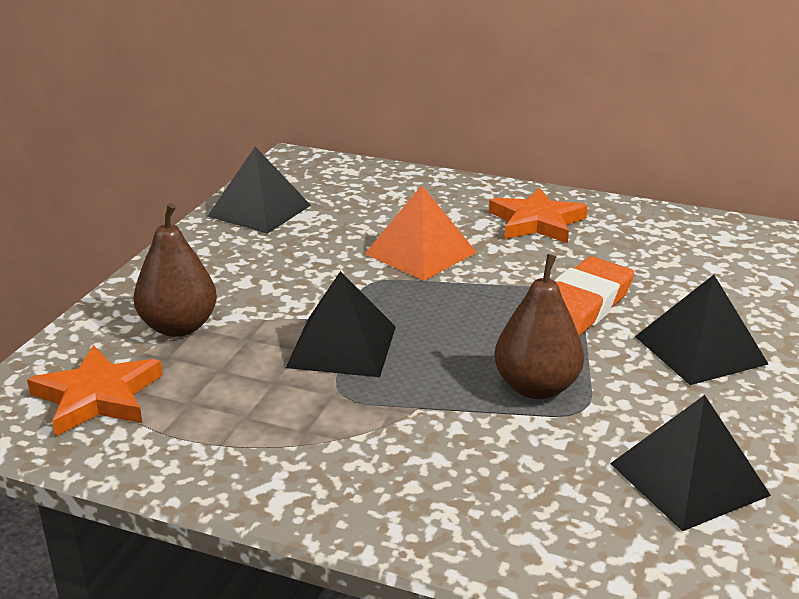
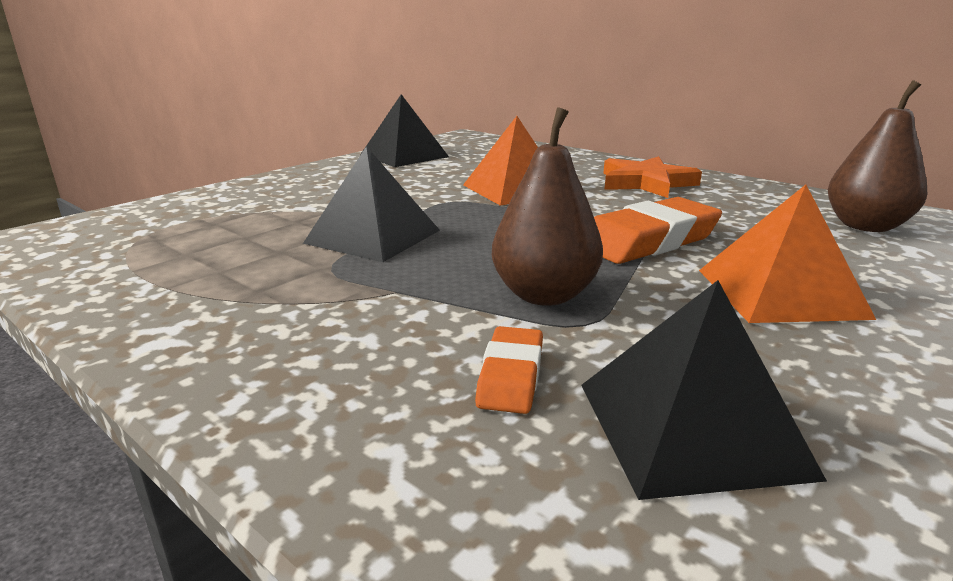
camera: 20 degrees right, 5 degrees down
(98, 396) = (120, 239): orange star -> none
(179, 327) = (250, 207): brown pear -> brown pear (865, 226)
(561, 467) = (510, 376): none -> orange eraser
(700, 350) = (780, 293): black pyramid -> orange pyramid

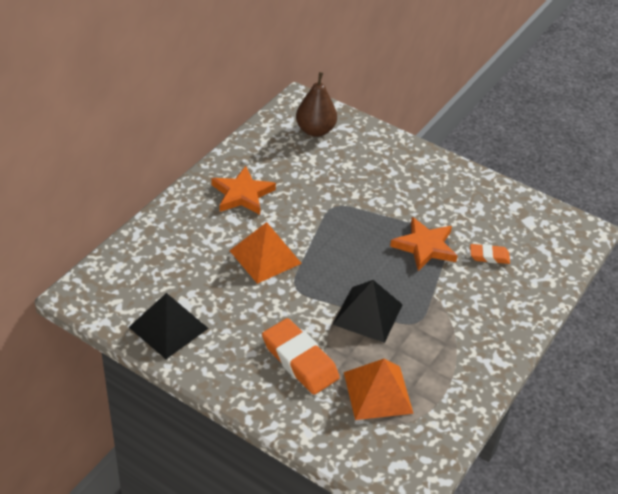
camera: 100 degrees left, 20 degrees up
(544, 295) = (425, 246): brown pear -> orange star
(648, 240) = (351, 207): orange eraser -> orange eraser (299, 360)
(691, 428) = (503, 219): black pyramid -> none
(780, 293) = (404, 179): orange pyramid -> orange pyramid (378, 392)

